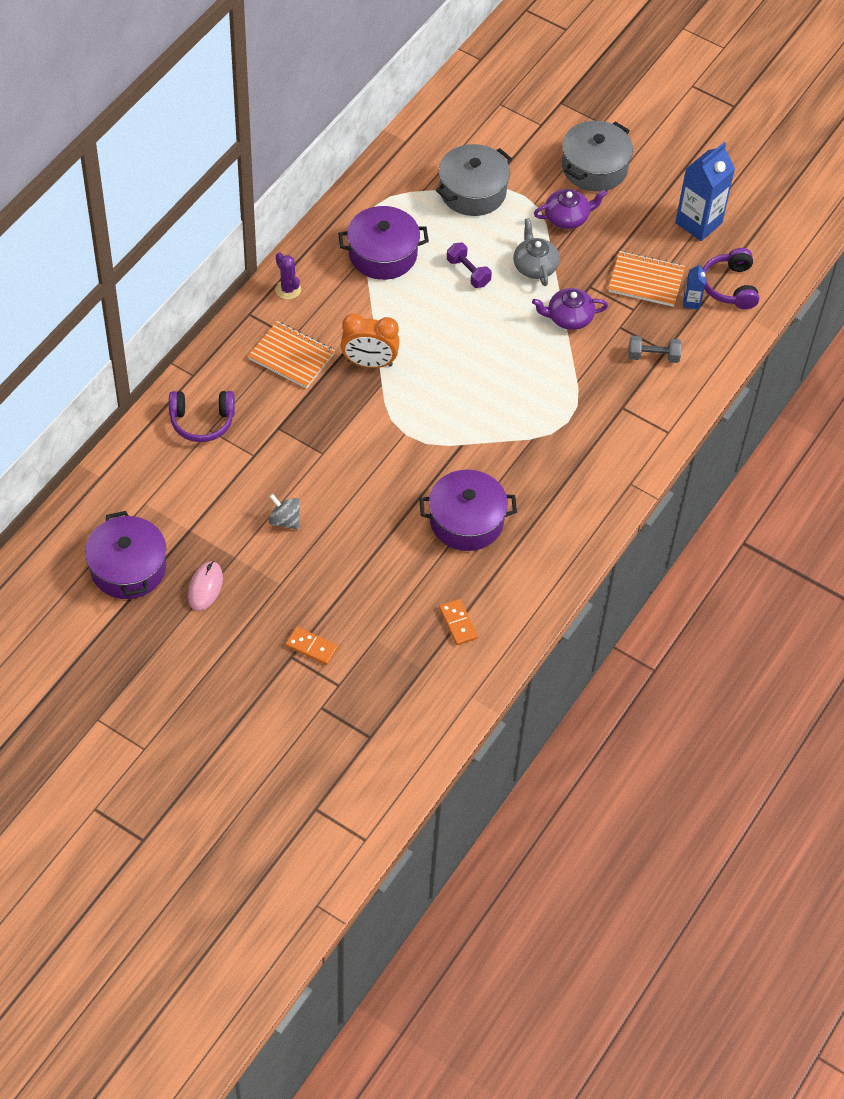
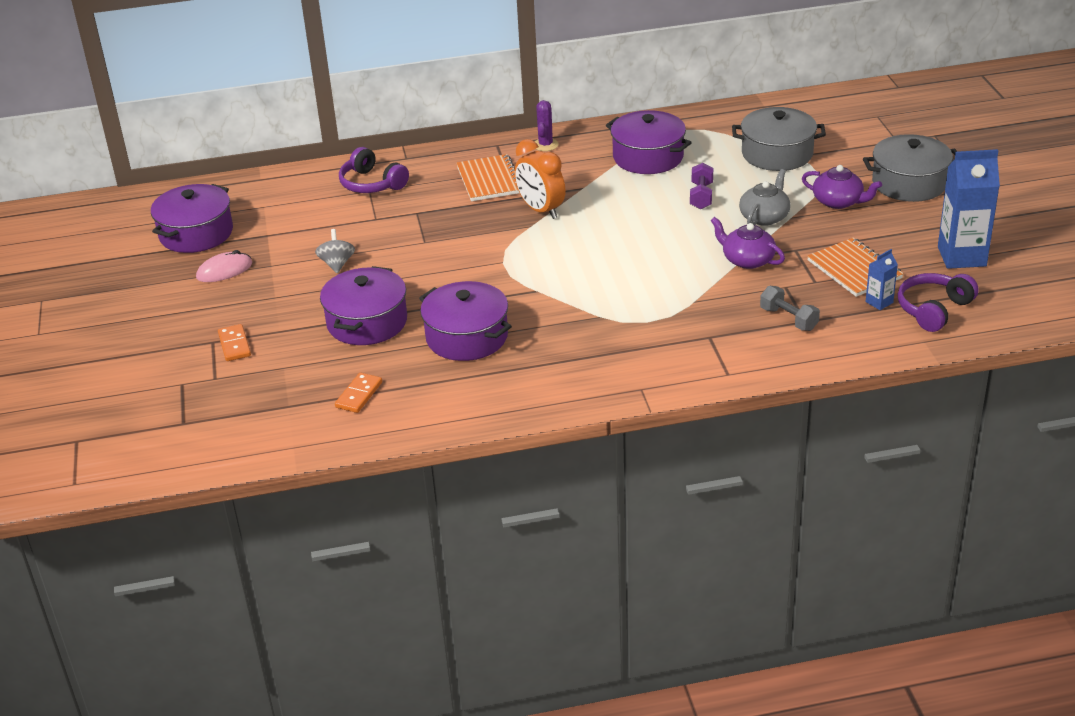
camera: 50 degrees right, 20 degrees down
(380, 558) = (367, 322): none -> purple pot

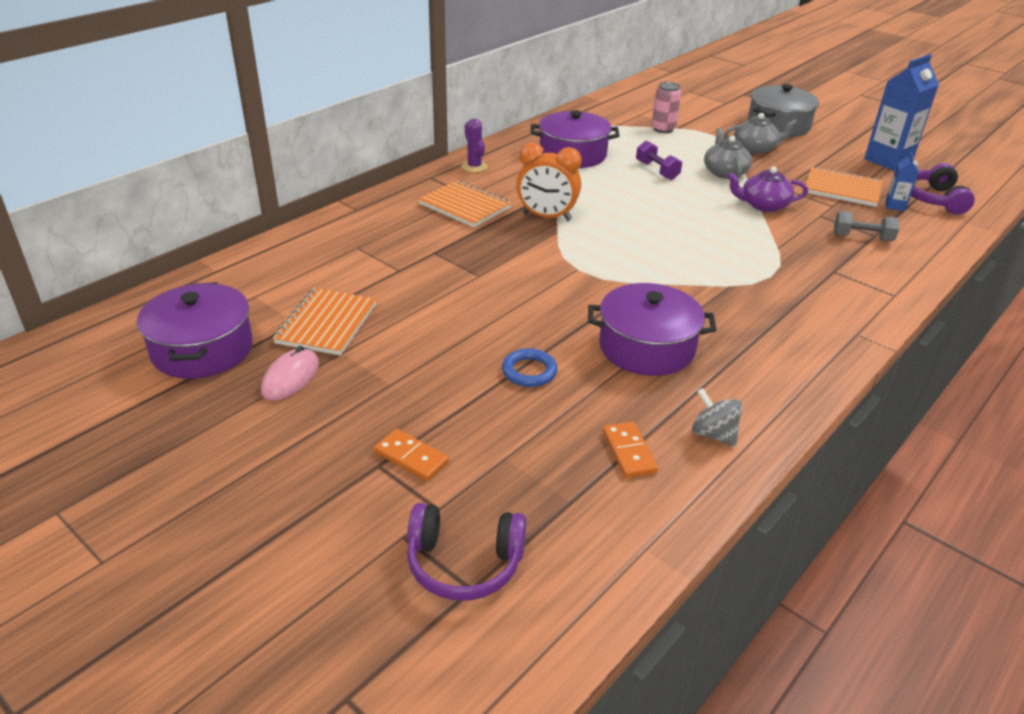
camera: 40 degrees left, 0 degrees up
(284, 242) = (327, 324): none -> orange notebook
(337, 264) = (416, 325): grey spinning top -> grey spinning top (713, 434)
(367, 322) = (529, 371): purple pot -> blue ring
(372, 184) = (351, 240): purple headphones -> purple headphones (464, 563)
(777, 154) = (663, 129): grey pot -> pink can
(838, 201) = (755, 148): purple teapot -> grey teapot

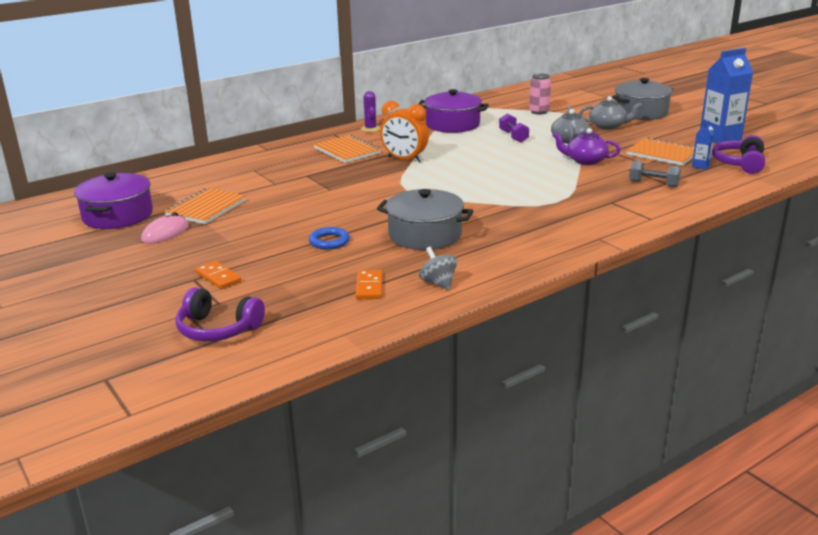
camera: 15 degrees right, 10 degrees down
(646, 347) = (425, 235): purple pot -> grey pot

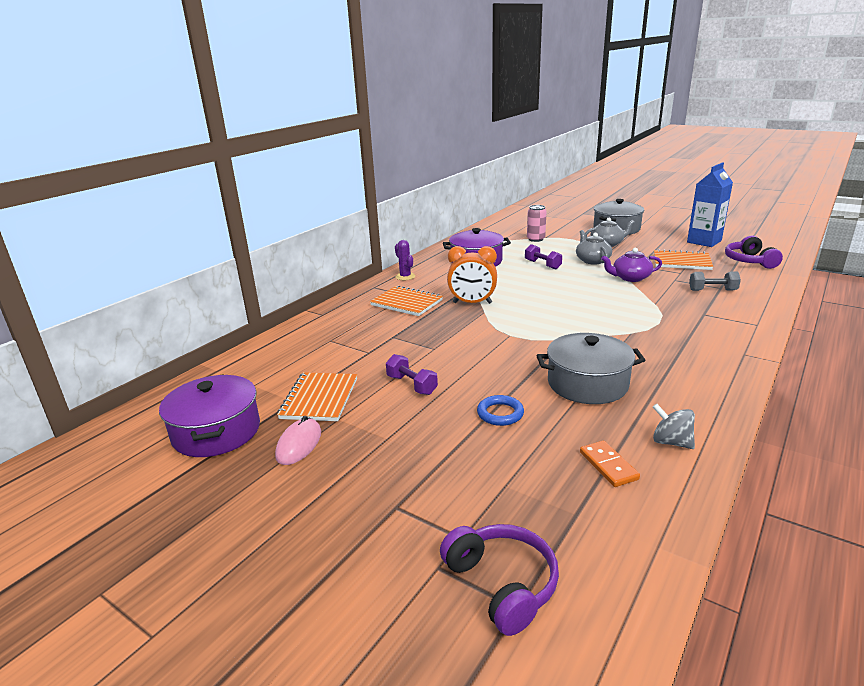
camera: 20 degrees left, 0 degrees up
(218, 277) = (423, 496): orange domino -> none
(218, 329) = (502, 584): purple headphones -> purple headphones turned 120 degrees counterclockwise
(283, 211) = (411, 385): none -> purple dumbbell
(700, 166) = (724, 268): blue carton -> none

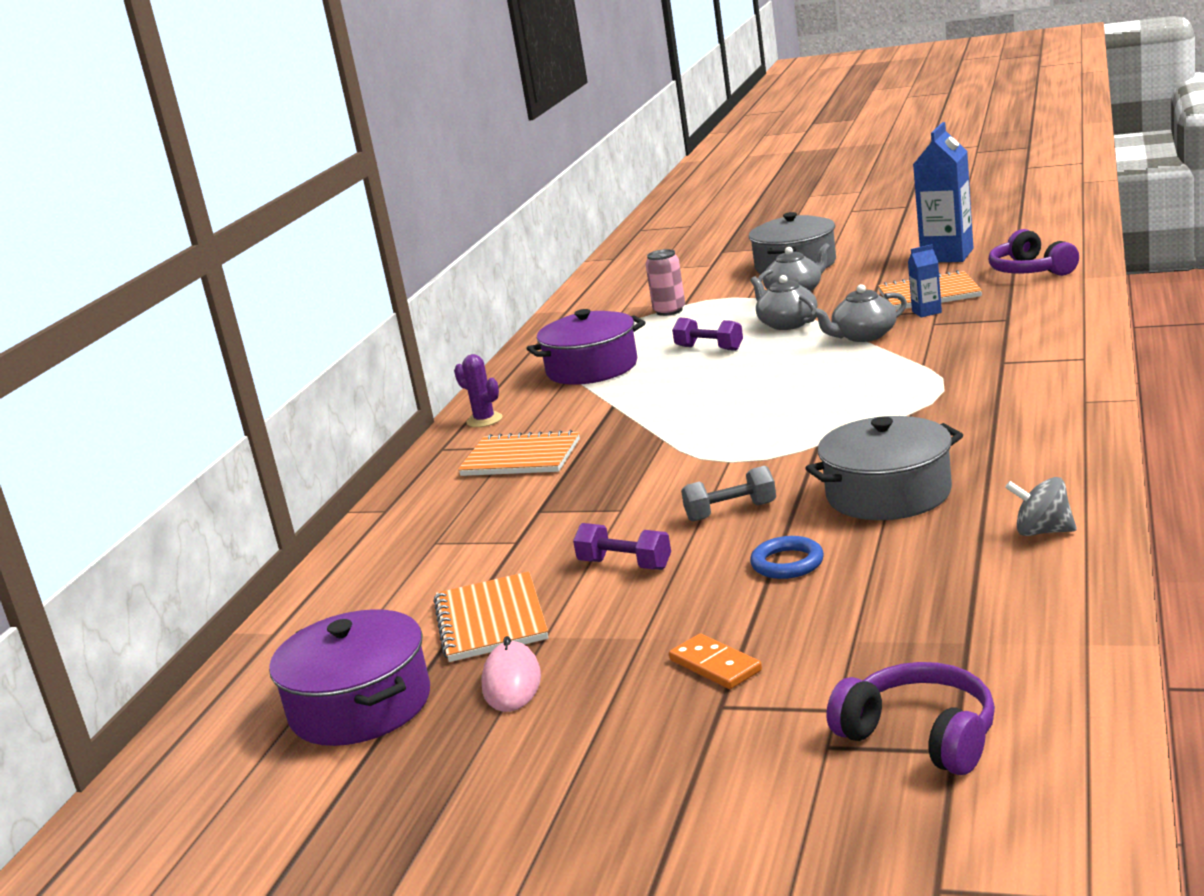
camera: 15 degrees left, 5 degrees down
(472, 303) = (633, 431): orange clock -> none
(608, 465) = (976, 580): orange domino -> orange domino (715, 665)
(630, 278) = (863, 336): purple teapot -> grey teapot
(674, 272) = (926, 312): none -> blue carton
(712, 290) = (997, 326): grey dumbbell -> grey dumbbell (731, 512)

